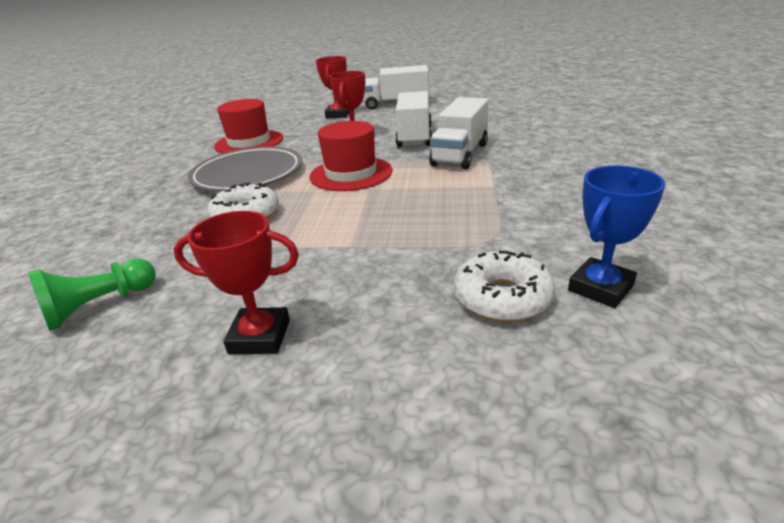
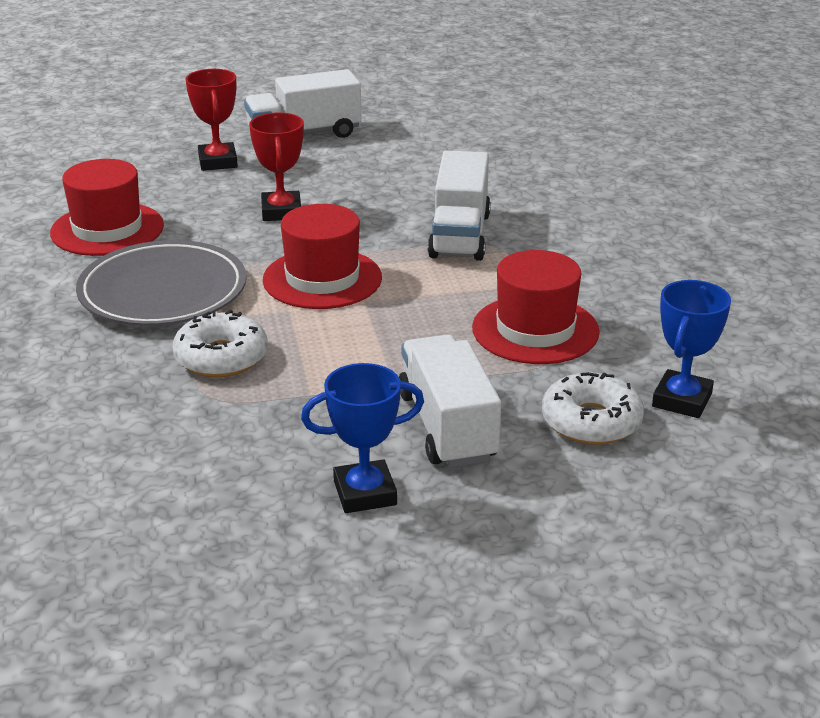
camera: 20 degrees left, 0 degrees up
(99, 306) = (140, 491): green pawn -> none
(260, 336) = (365, 493): red trophy -> blue trophy
(414, 137) = (376, 205): white truck -> white truck (447, 427)
(485, 217) = (535, 330): none -> red hat

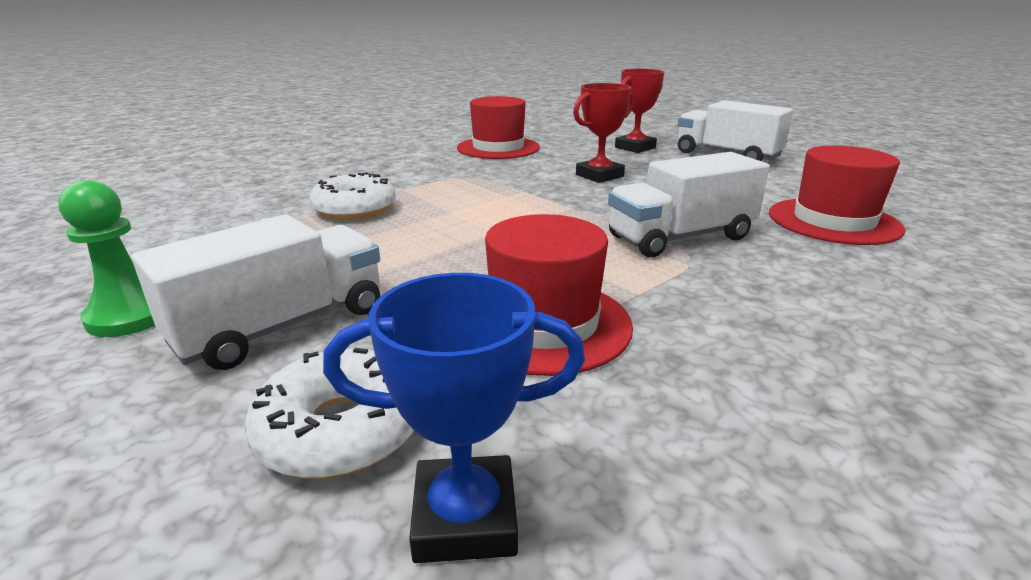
camera: 60 degrees right, 5 degrees down
(163, 291) = (434, 175): grey plate -> none
(322, 279) = (516, 209): red hat -> red hat (833, 221)
(365, 493) = (131, 316): blue trophy -> green pawn

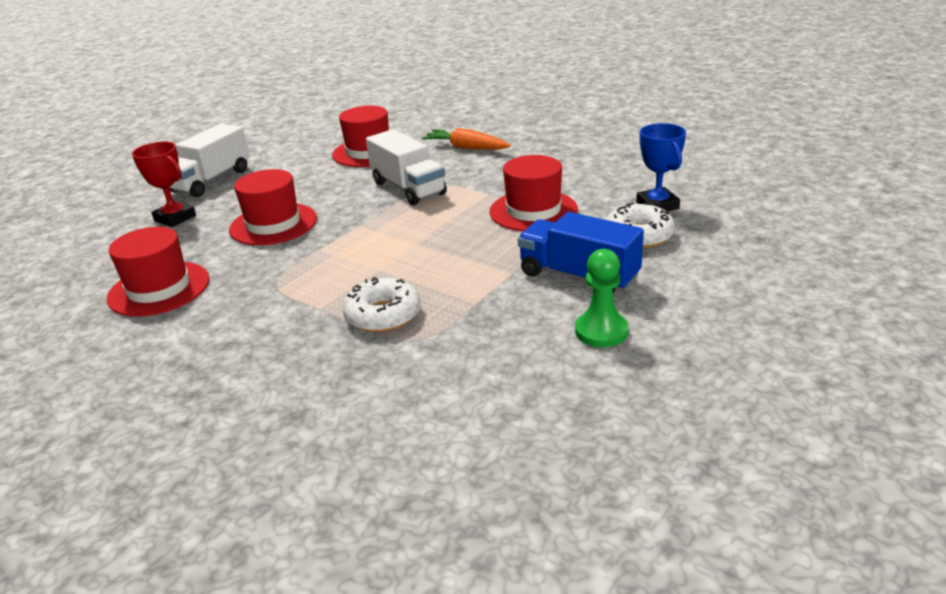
camera: 100 degrees left, 5 degrees up
(282, 326) = (578, 276): white truck -> blue truck
(599, 176) = (273, 224): red trophy -> red hat
(880, 296) = (466, 148): none -> orange carrot

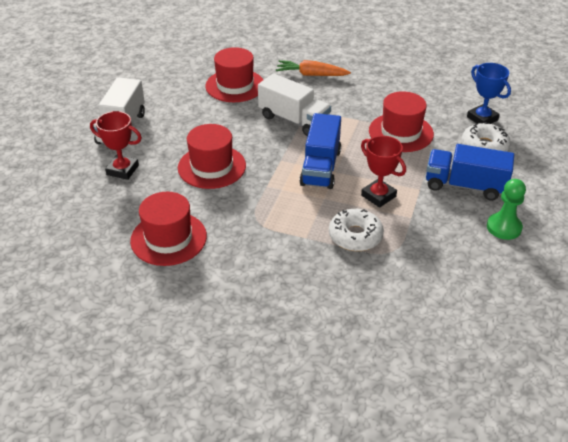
camera: 20 degrees left, 10 degrees up
(401, 237) = (320, 167): none -> blue truck
(450, 274) = (378, 196): none -> red trophy

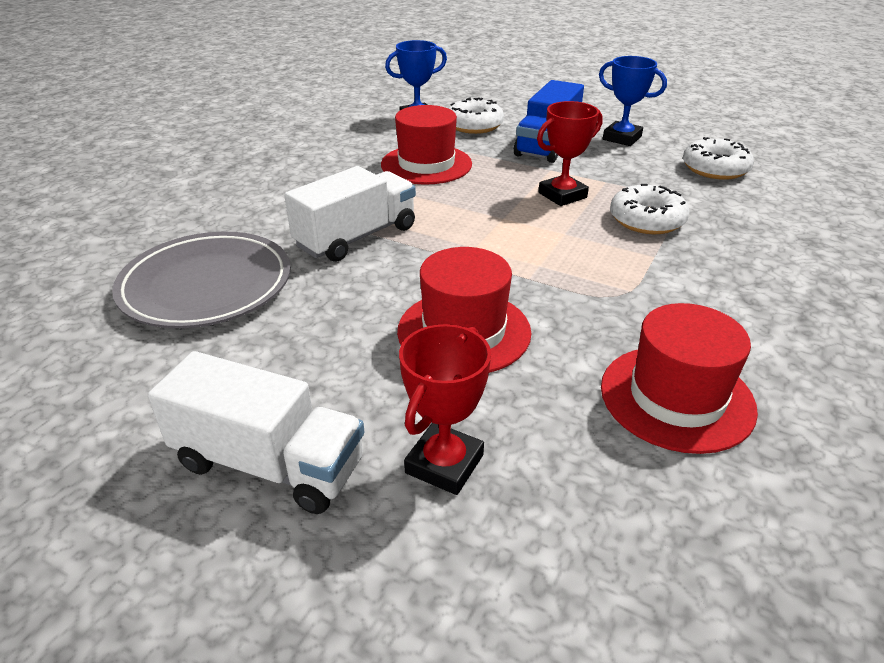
camera: 80 degrees left, 5 degrees down
(235, 86) = (206, 286): red hat -> grey plate
(311, 75) = (233, 209): orange carrot -> none
(320, 167) = (491, 228): blue truck -> none
(465, 281) = (715, 169): none -> white donut
(504, 227) = (622, 138): green pawn -> blue trophy

